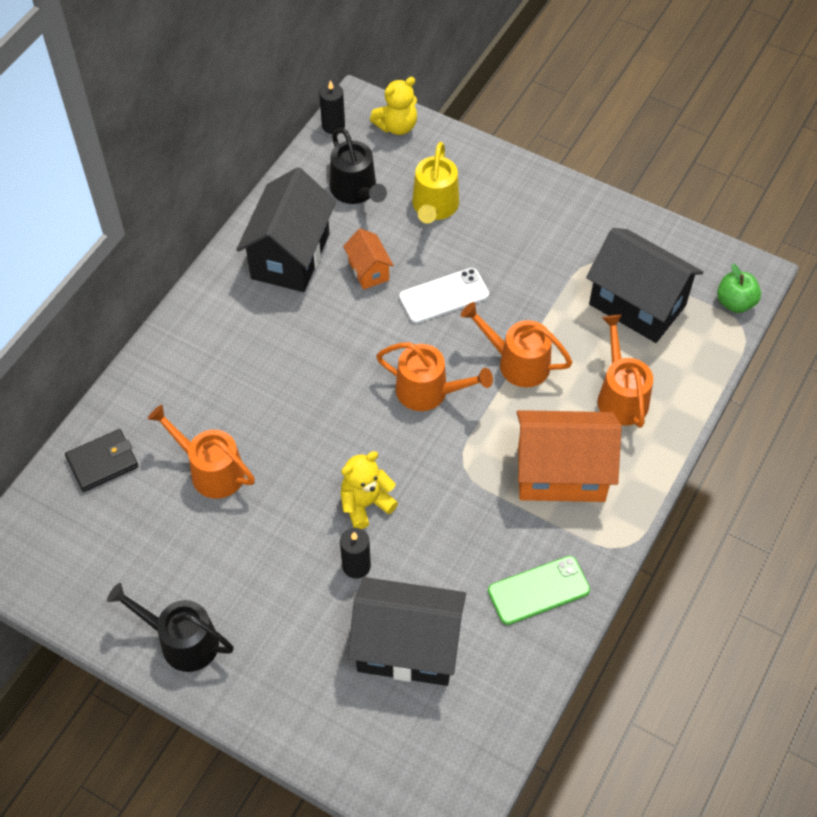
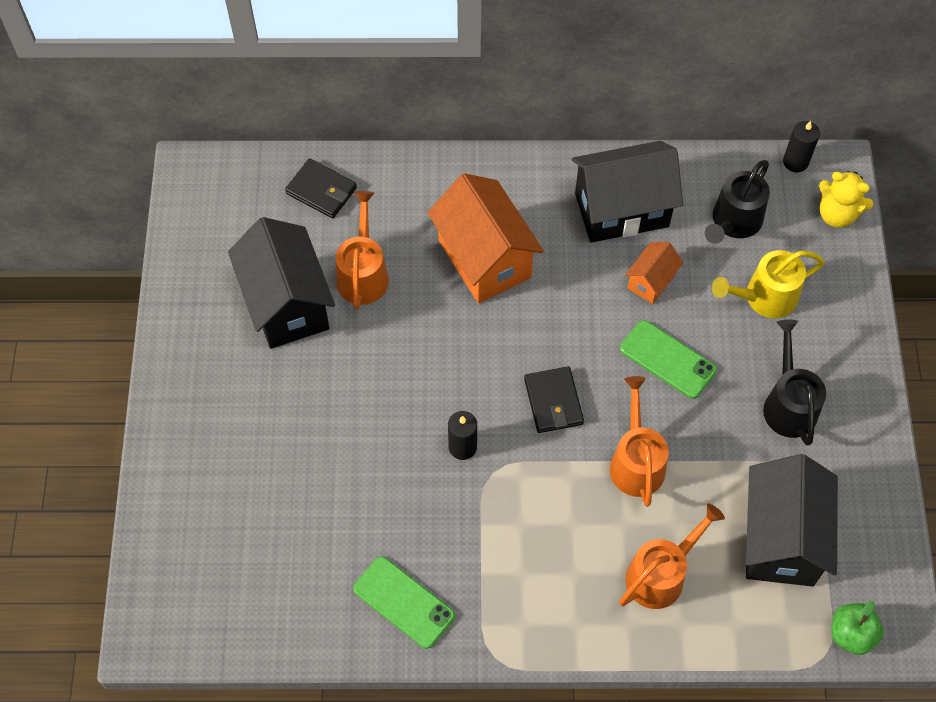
camera: 60 degrees right, 5 degrees up
(182, 641) = (196, 343): black watering can -> black watering can (788, 404)
(356, 566) = (340, 437): black candle -> black candle (462, 447)
(365, 504) = (404, 411): yellow teddy bear -> none
(407, 647) = (286, 520): black house -> black house (287, 304)
(428, 391) = (553, 401): orange watering can -> black wallet
(444, 296) = (667, 359): white phone -> green phone
(561, 473) = (538, 562): orange house -> orange house (484, 259)

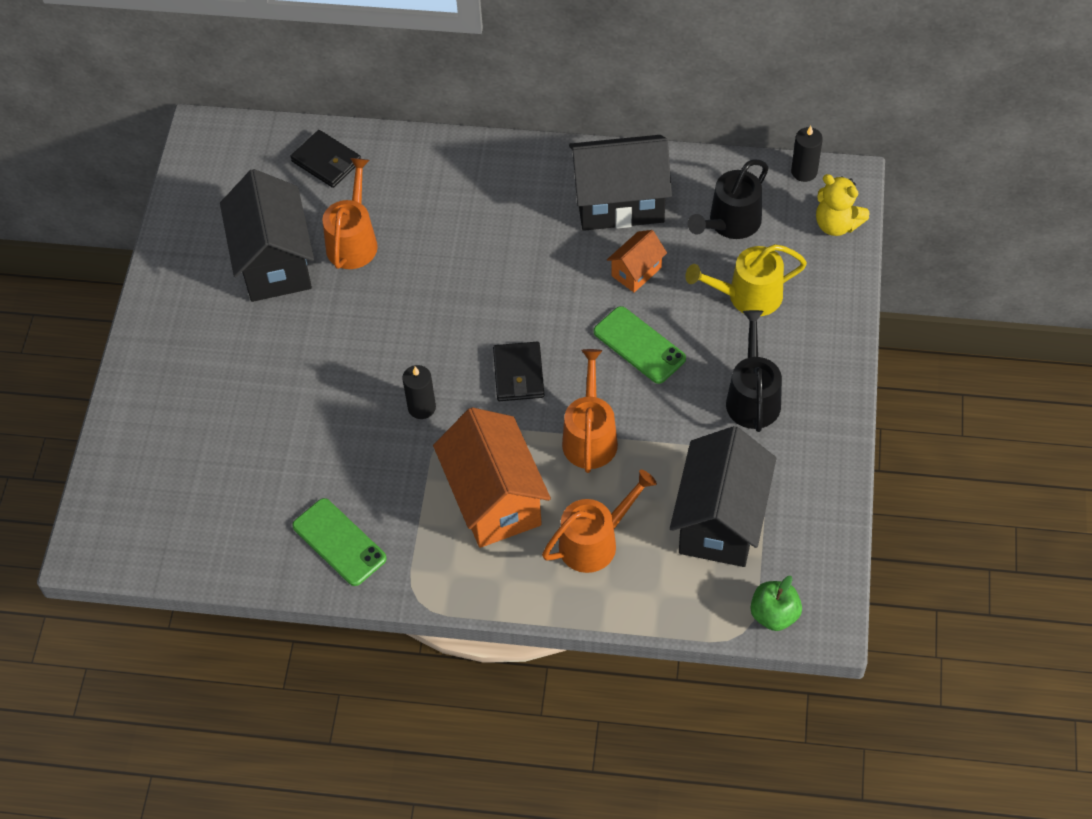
camera: 10 degrees right, 5 degrees down
(484, 259) = (475, 237): orange house -> orange house (494, 499)

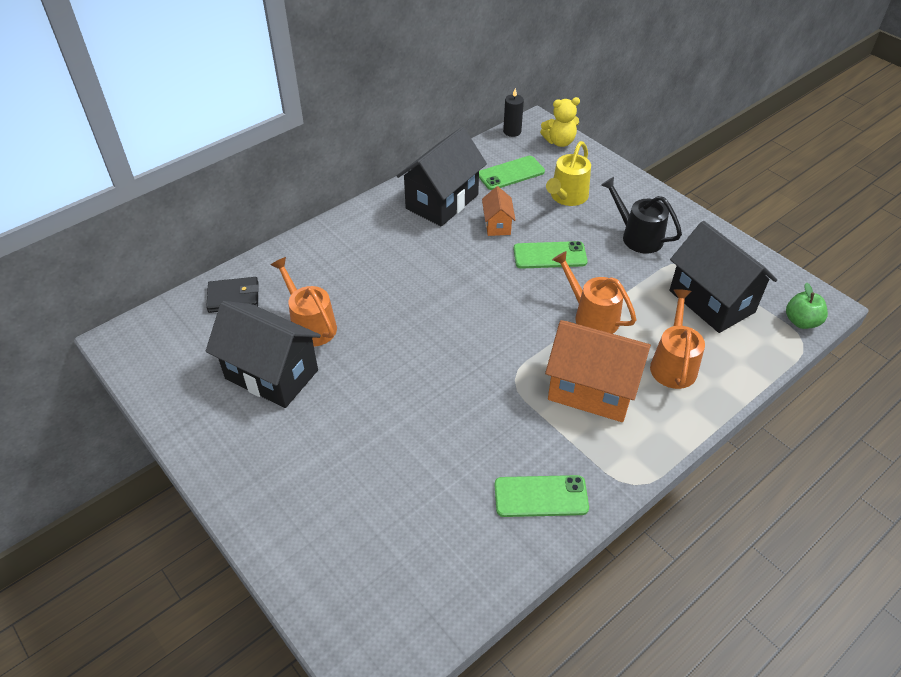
camera: 50 degrees left, 10 degrees down
(421, 407) = (480, 378): black candle -> none
(518, 374) = (509, 317): black wallet -> none
(730, 223) = (511, 173): black watering can -> green phone

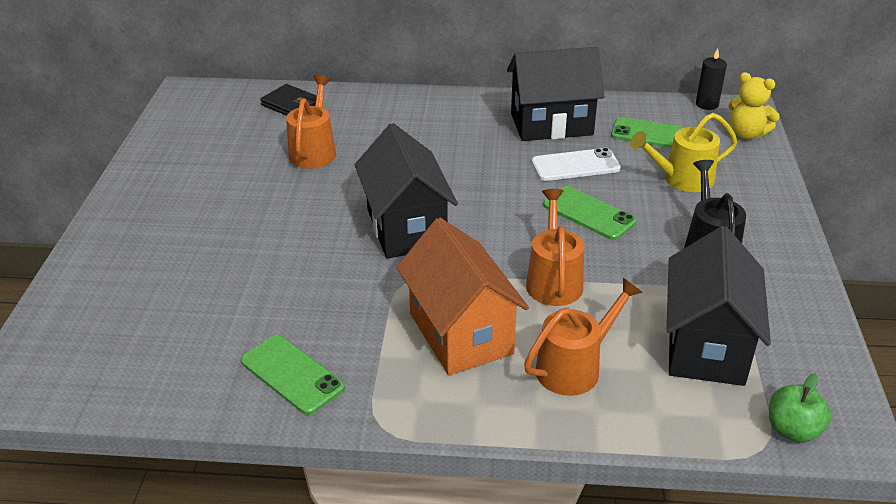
camera: 45 degrees right, 10 degrees down
(271, 374) = (240, 165): black house -> black house (406, 228)
(497, 225) = (575, 165): orange house -> white phone

